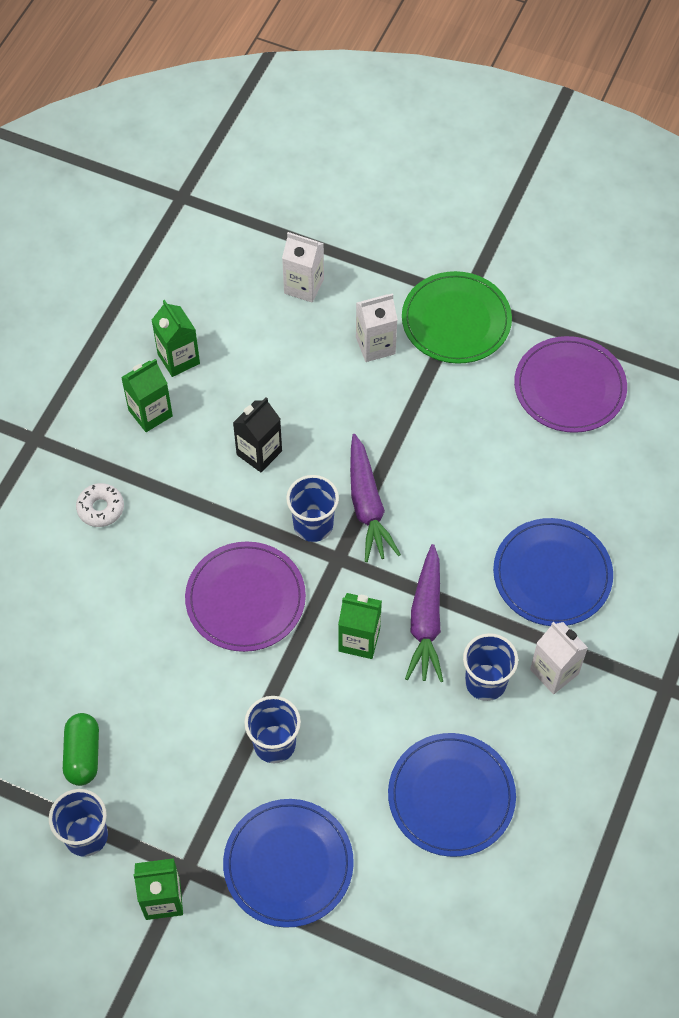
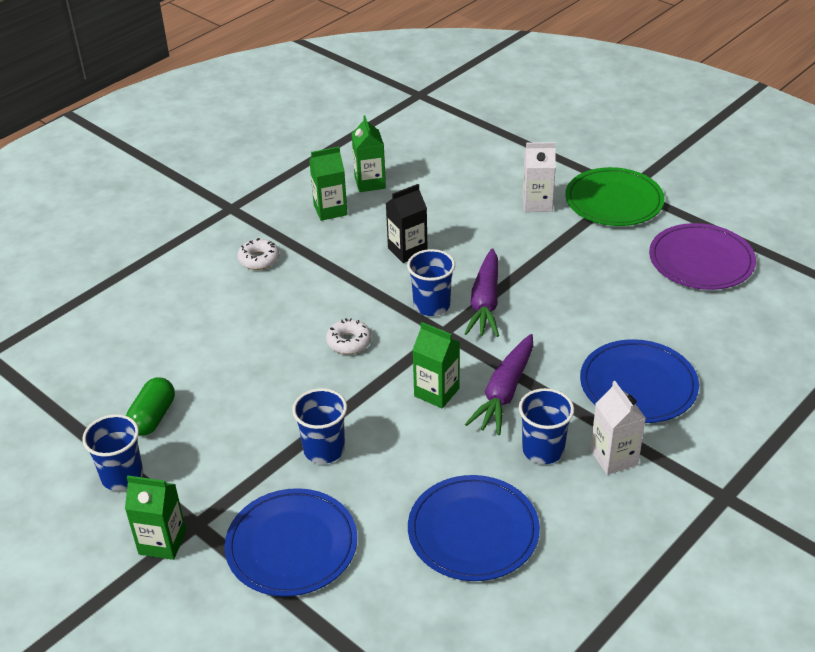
camera: 20 degrees right, 20 degrees down
(245, 599) = (349, 342): purple plate -> white donut
(304, 286) = (492, 159): white carton -> none

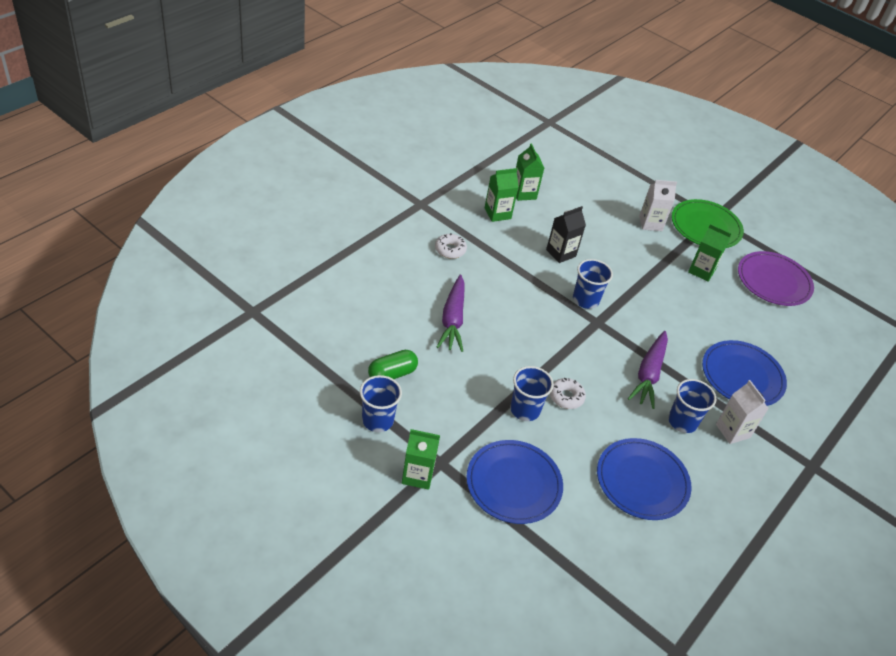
camera: 10 degrees left, 5 degrees up
(153, 417) = (392, 374): green capsule -> green capsule turned 45 degrees clockwise
(349, 342) = (529, 324): white donut -> white donut (566, 397)
(436, 392) = (600, 370): green carton -> green carton (701, 271)
(485, 302) = (624, 301): purple carrot -> purple carrot (453, 319)

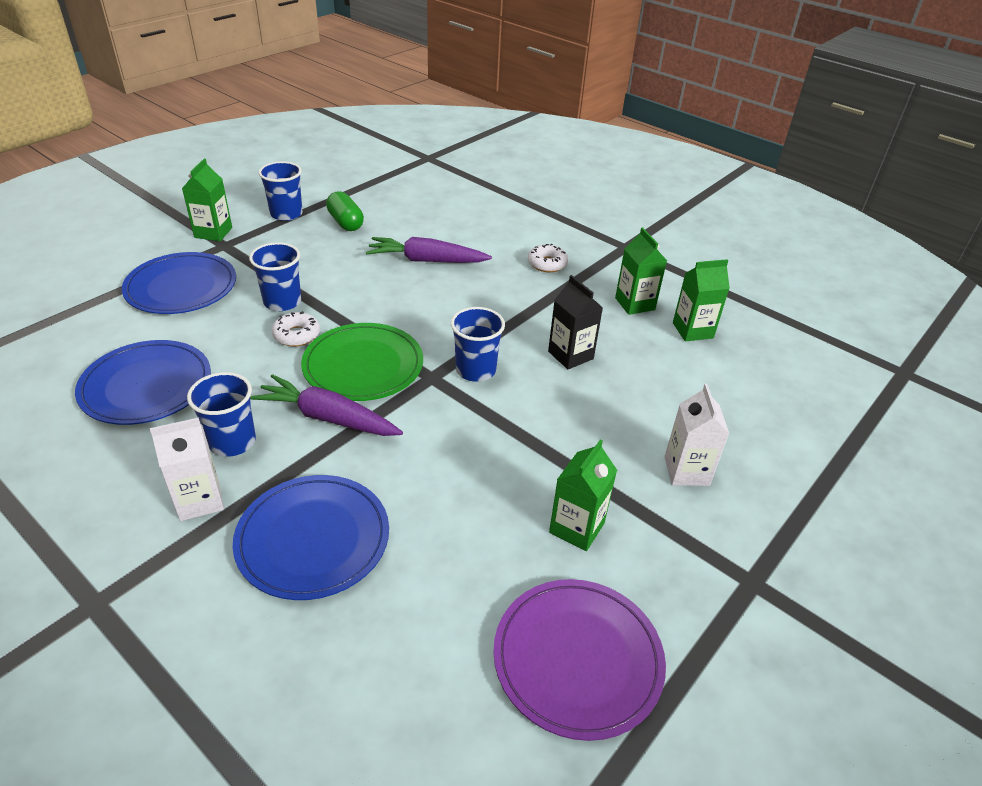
camera: 95 degrees right, 5 degrees down
(705, 227) = (715, 560): green plate -> green plate (363, 365)

